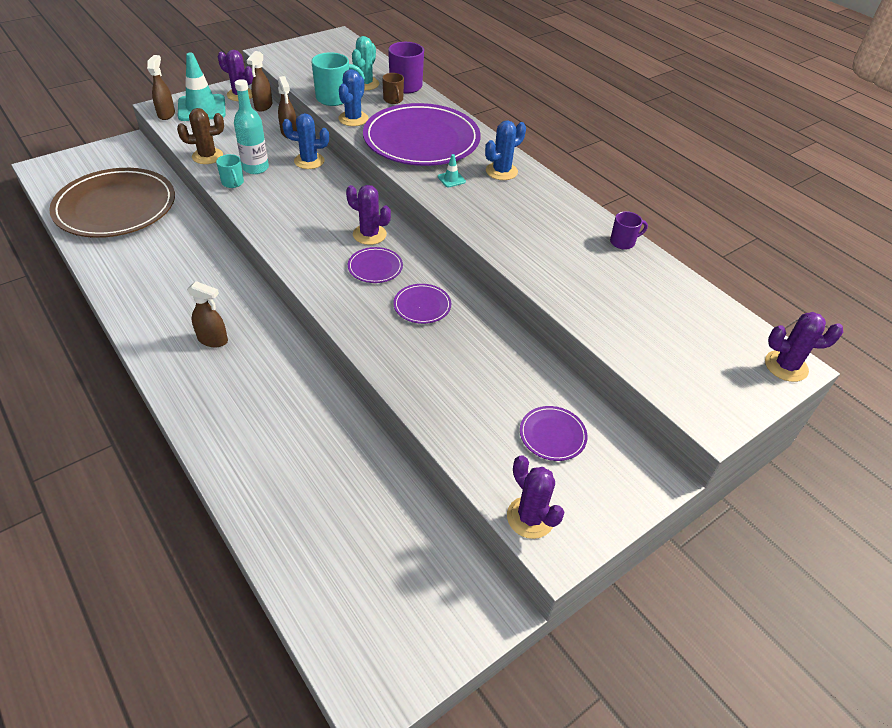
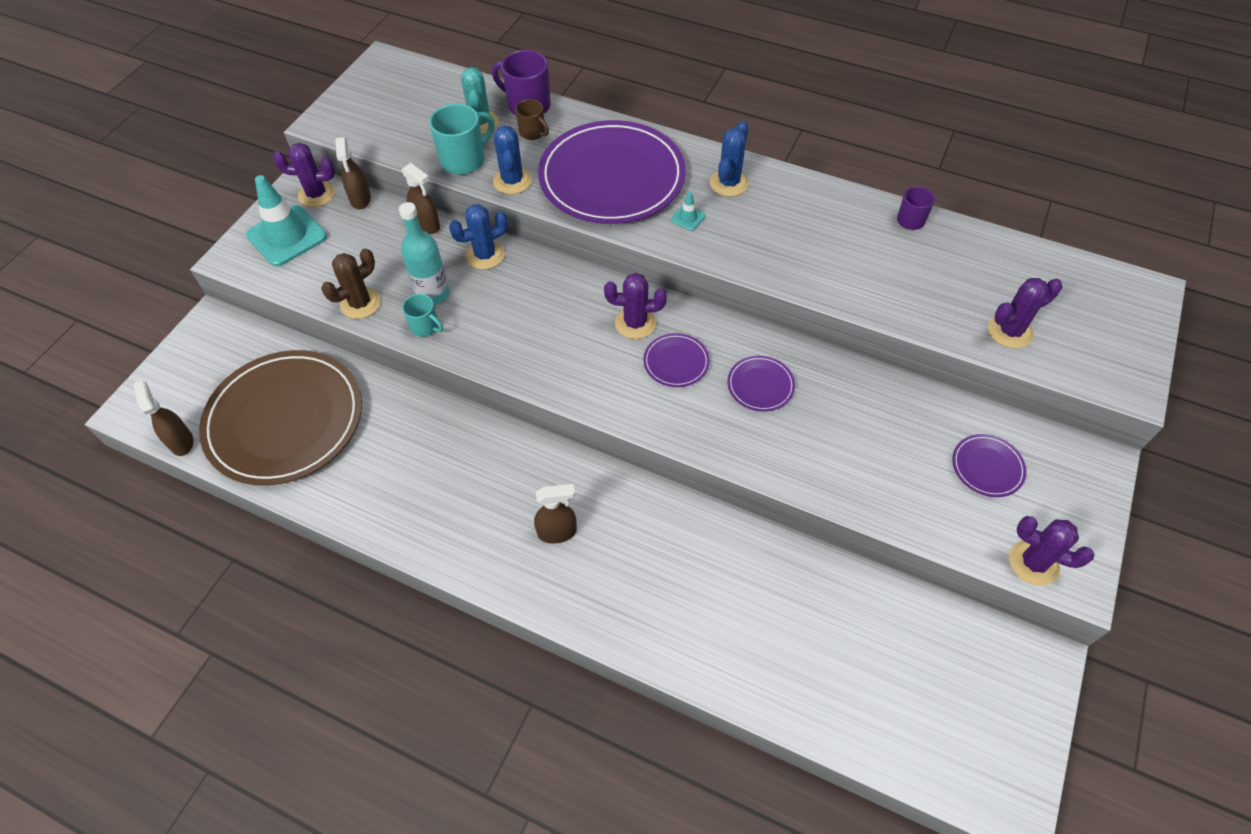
camera: 25 degrees left, 10 degrees up
(166, 114) = (250, 265): brown spray bottle -> brown spray bottle (181, 441)
(786, 366) = (1142, 295): purple cactus -> purple cactus (1010, 331)

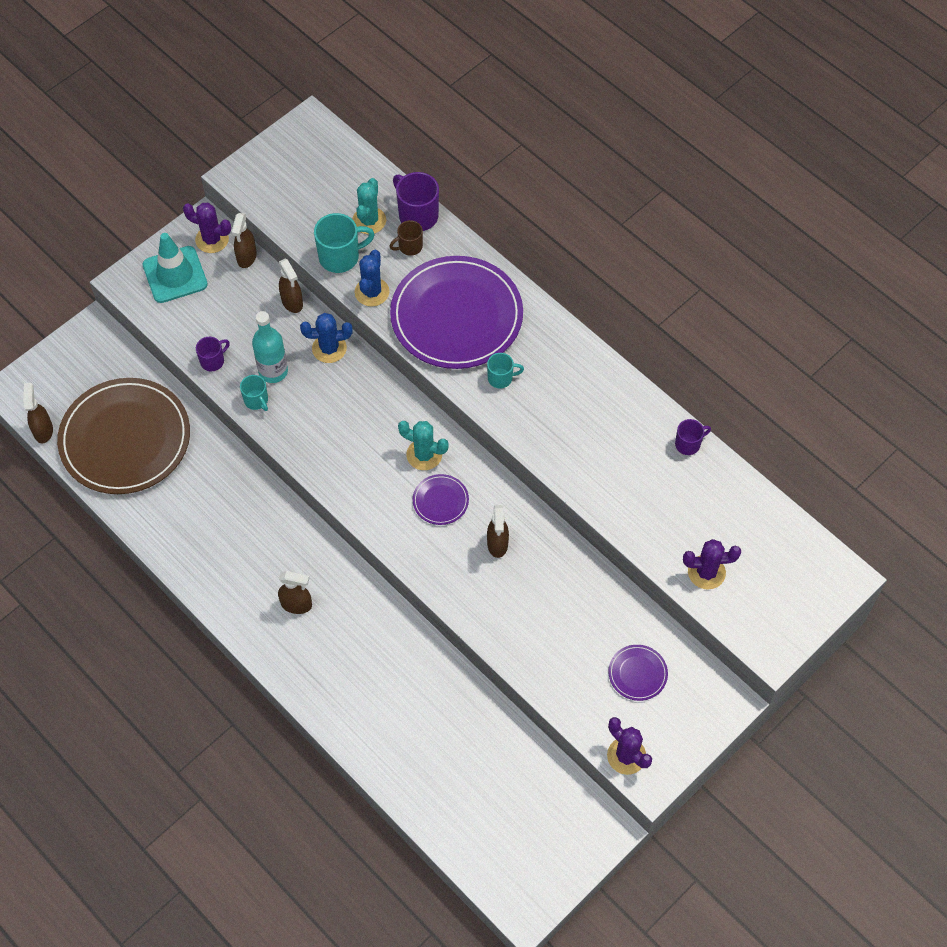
camera: 20 degrees right, 5 degrees up
(360, 303) = (213, 361): brown cactus -> purple mug
(533, 133) = (409, 247): brown mug -> brown mug turned 90 degrees clockwise
(635, 323) = (424, 455): purple cactus -> turquoise cactus
(688, 218) = (501, 378): turquoise traffic cone -> turquoise mug
(729, 183) = (553, 355): blue cactus -> none
(760, 385) = (497, 544): purple plate -> brown spray bottle

